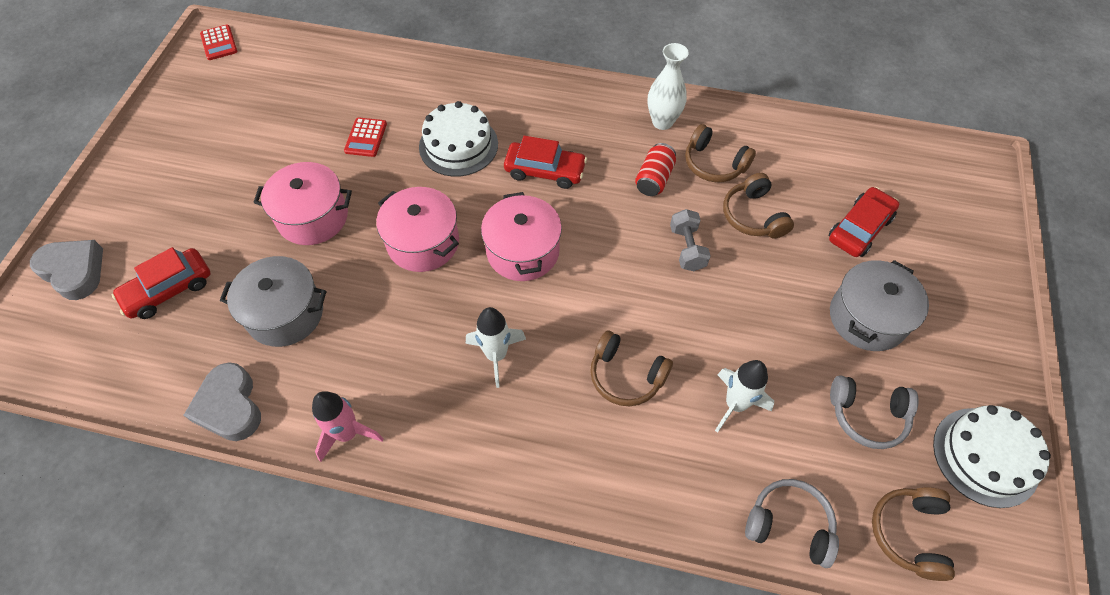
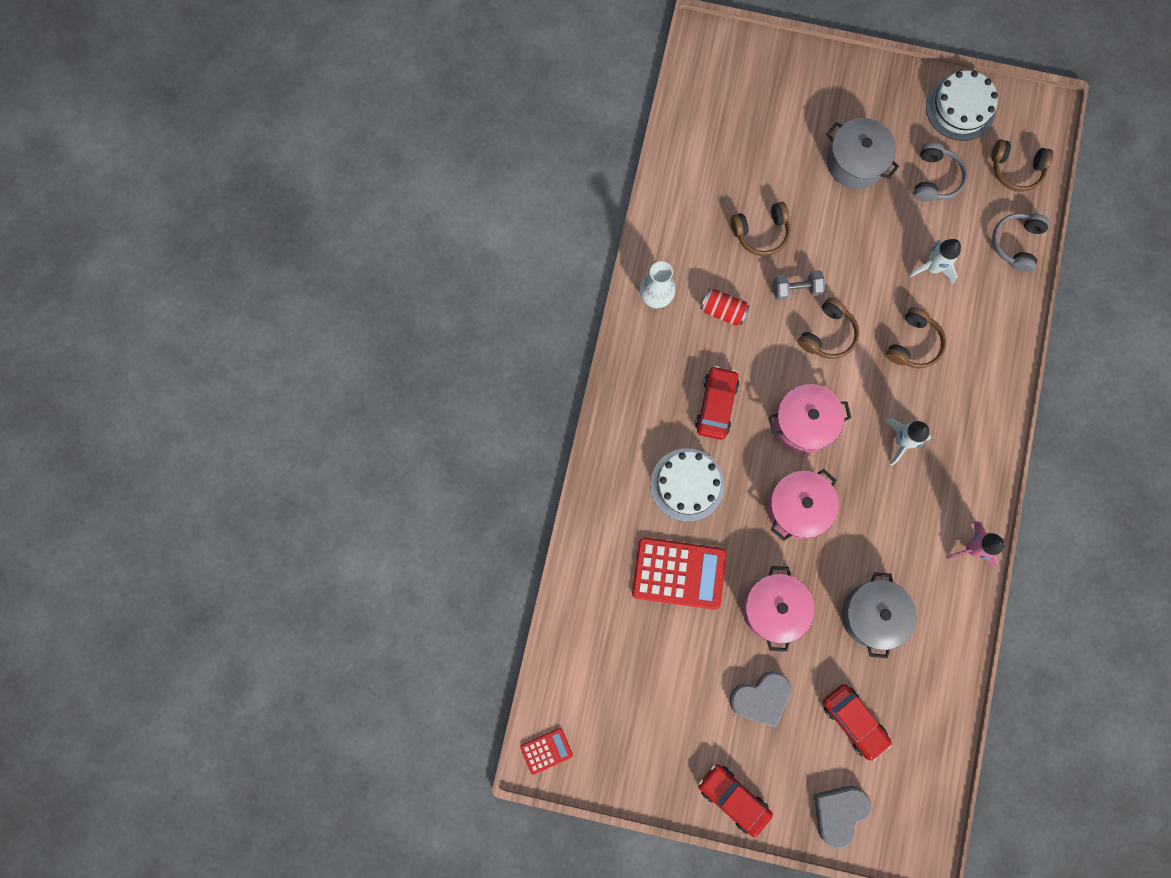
camera: 90 degrees left, 20 degrees up
(229, 406) = (955, 643): grey heart -> grey heart (761, 698)
(366, 137) = (679, 573): red calculator -> red calculator, size x2.00
(714, 164) = (705, 258): brown headphones -> brown headphones (828, 334)
(859, 228) = (771, 151): red car -> red car (733, 798)

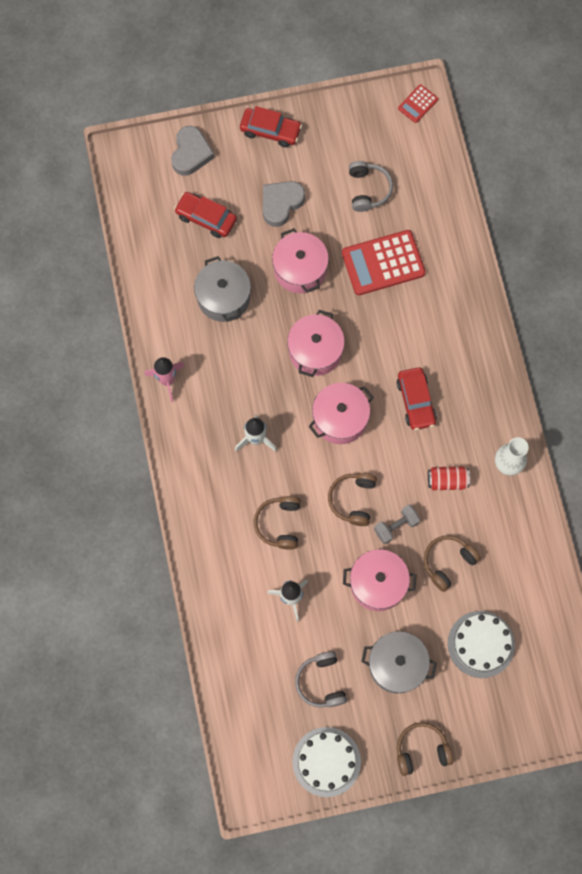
camera: 155 degrees right, 5 degrees down
(687, 484) = (408, 330): white cake -> white cake (481, 644)
(839, 243) = (378, 583): none -> pink pot
(1016, 169) = (254, 724): brown headphones -> brown headphones (421, 750)
(1016, 243) = (228, 653): grey headphones -> grey headphones (368, 189)

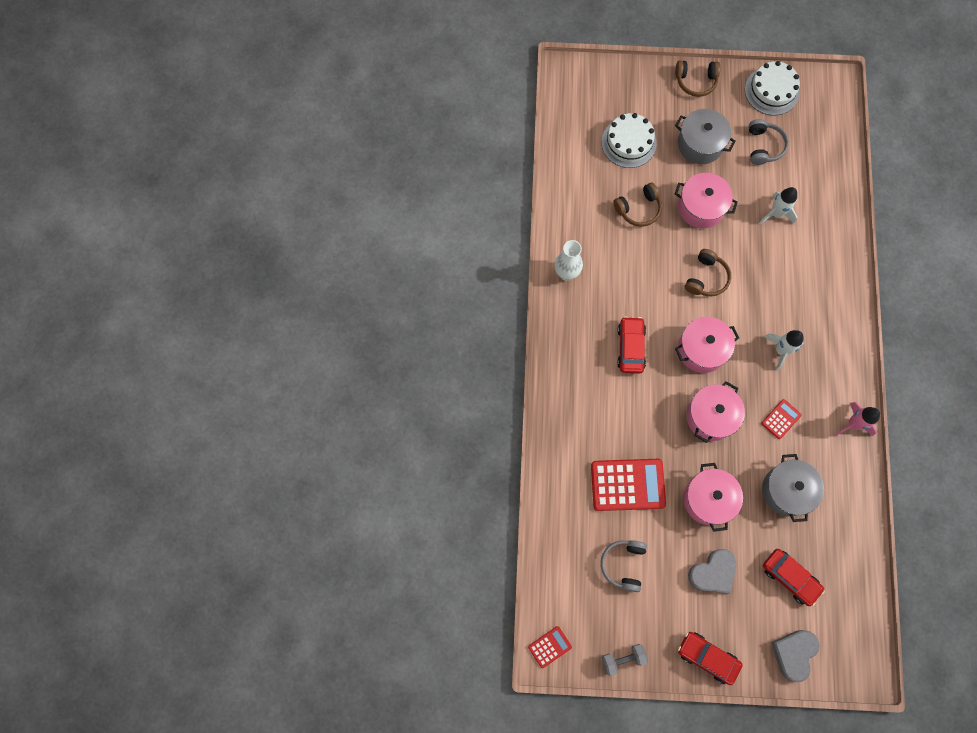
camera: 165 degrees left, 0 degrees up
(242, 366) = (781, 419): none -> red calculator
(279, 524) = (774, 274): brown headphones -> none
(396, 526) = (674, 247): grey dumbbell -> grey dumbbell (623, 659)
(447, 481) = (621, 273): red can -> none

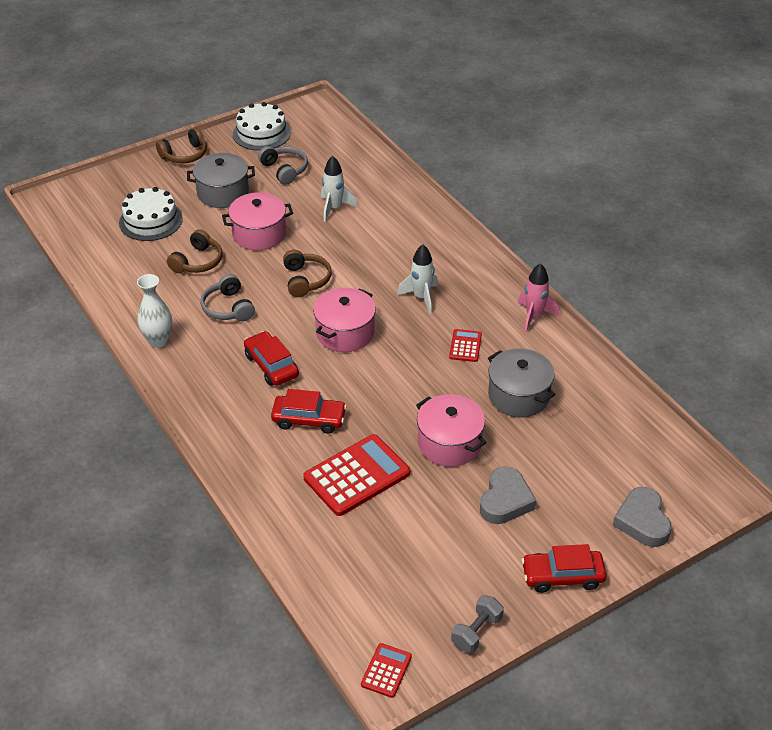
camera: 35 degrees left, 30 degrees down
(623, 564) = (407, 546): grey headphones -> grey headphones (228, 308)
(710, 416) = (396, 378): pink pot -> none
(790, 577) = (583, 461): red car -> red car (309, 419)

